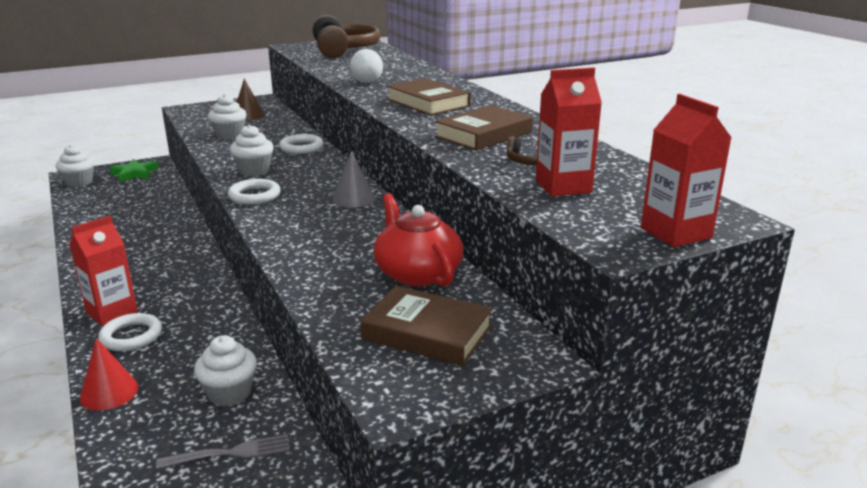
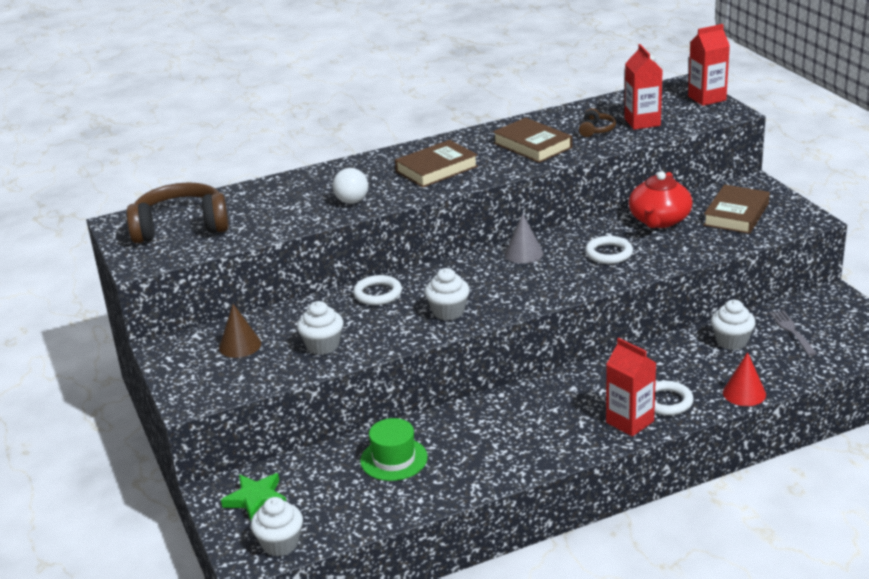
camera: 85 degrees left, 5 degrees up
(143, 211) = (394, 459): none -> green hat
(254, 196) = (517, 302): white ring -> white ring (609, 253)
(417, 273) = (659, 220): red teapot -> red teapot turned 45 degrees counterclockwise

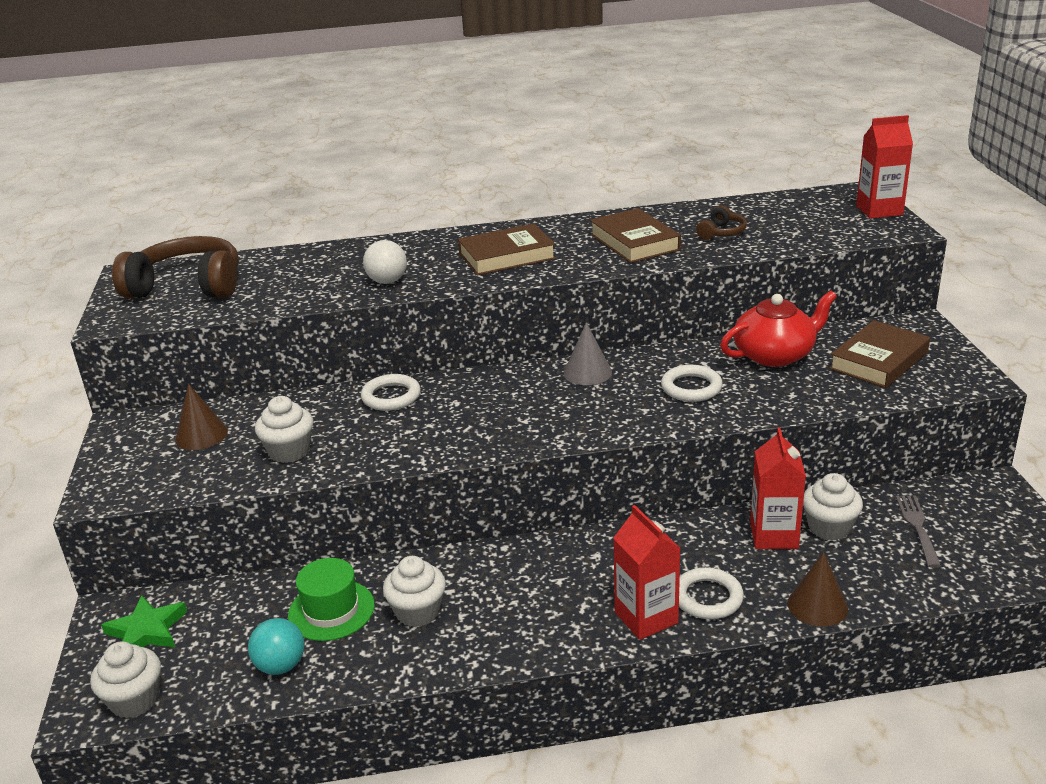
camera: 15 degrees right, 0 degrees up
(378, 501) = (281, 666): none -> turquoise ball
(448, 312) = (457, 432): white cupcake -> white cupcake (418, 612)
(642, 122) = (783, 230): red carton -> red carton (774, 535)
(659, 220) = (775, 355): red teapot -> red teapot turned 150 degrees counterclockwise
(744, 393) = (817, 605): red cone -> brown cone

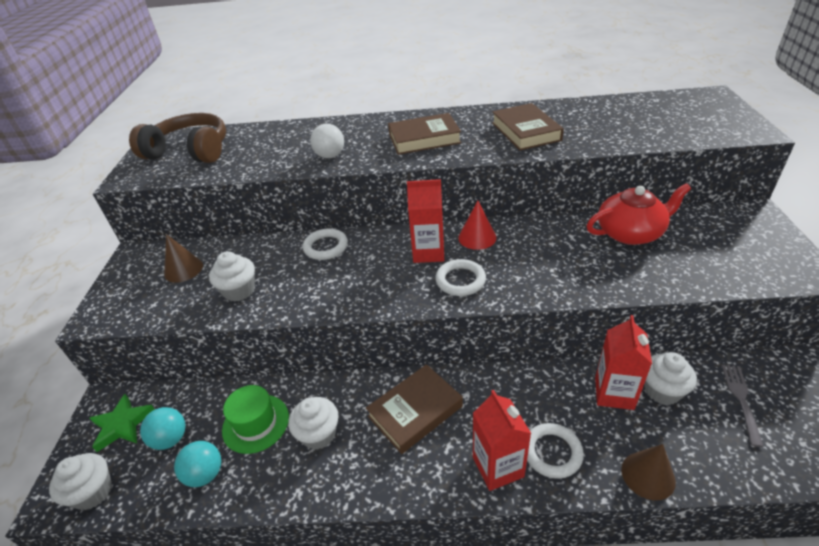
camera: 10 degrees right, 10 degrees up
(221, 638) = (171, 439): none -> turquoise ball
(587, 372) = (477, 237): grey cone -> red cone
(691, 387) = (558, 259): white ring -> white ring (460, 280)
(721, 232) = (597, 126): brown headphones -> none
(878, 360) = (720, 245): brown book -> brown book (415, 411)
(879, 210) = (732, 112): red carton -> red carton (428, 252)

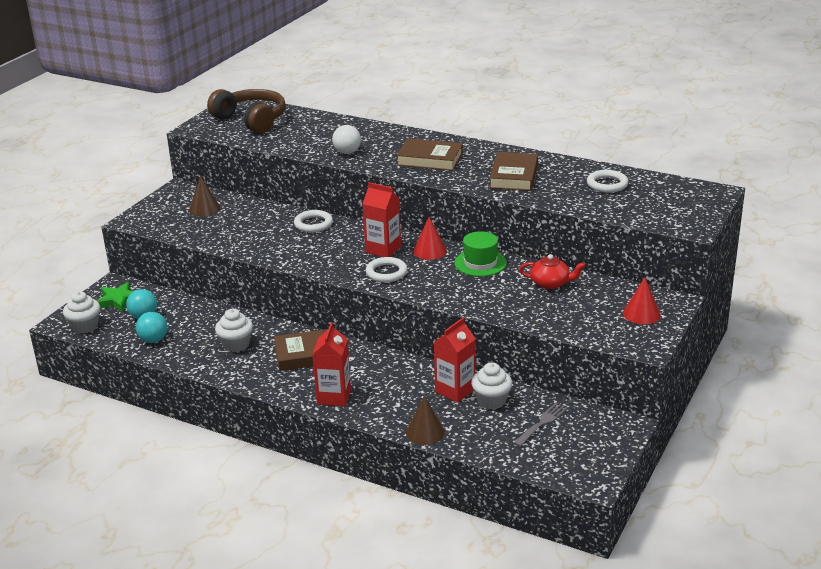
camera: 25 degrees right, 10 degrees down
(239, 291) = (232, 233): white cupcake -> none
(256, 423) = (201, 326): green hat -> green hat (480, 263)
(552, 452) = (376, 402): white ring -> white ring (607, 184)
(630, 233) = (550, 283): red teapot -> red teapot, size x0.66
(751, 236) = (641, 314): none -> red cone

